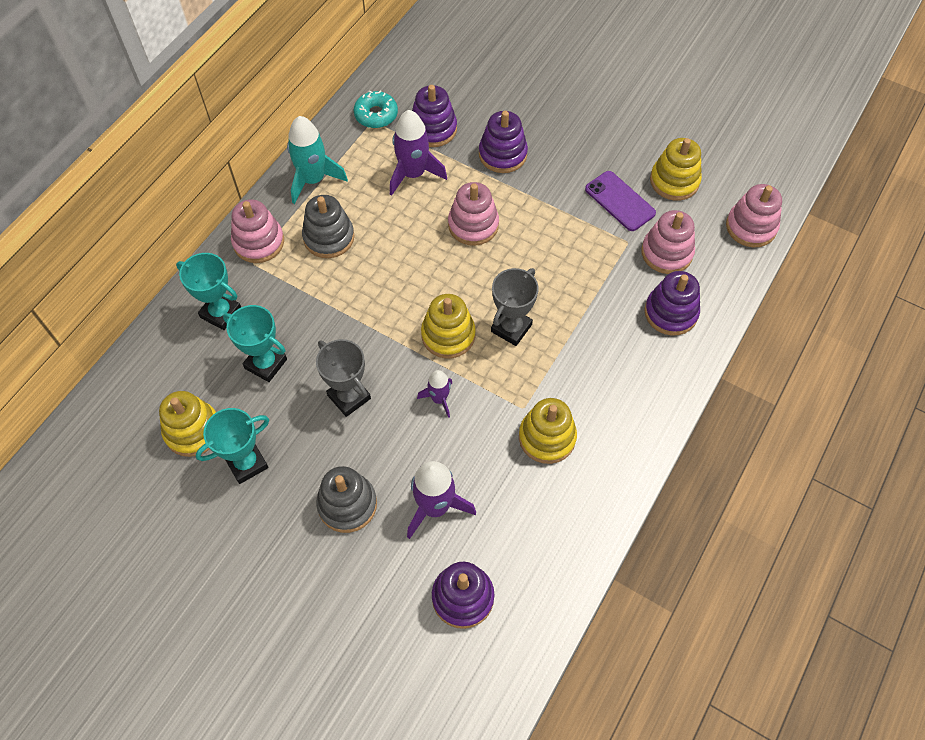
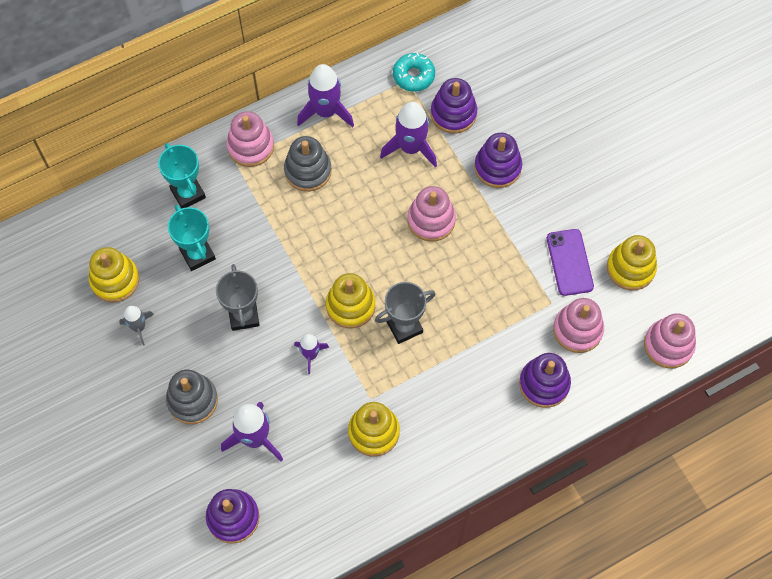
camera: 30 degrees right, 5 degrees up
(246, 463) = (139, 327): turquoise trophy -> grey rocket
(313, 180) = (326, 111): turquoise rocket -> purple rocket

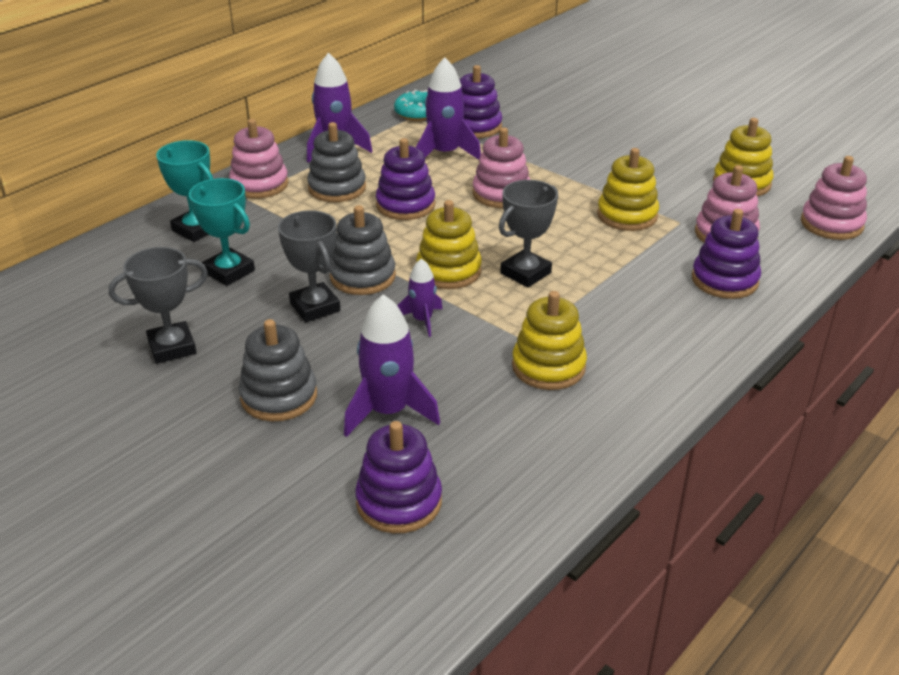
camera: 20 degrees left, 30 degrees down
(115, 280) = (122, 314): yellow stacking toy -> yellow stacking toy (627, 215)
(139, 327) = (172, 347): grey rocket -> grey trophy
(288, 292) = (362, 276): none -> grey stacking toy
(497, 167) = (547, 149): purple stacking toy -> purple stacking toy (405, 205)
(569, 262) = (675, 192): purple phone -> none

